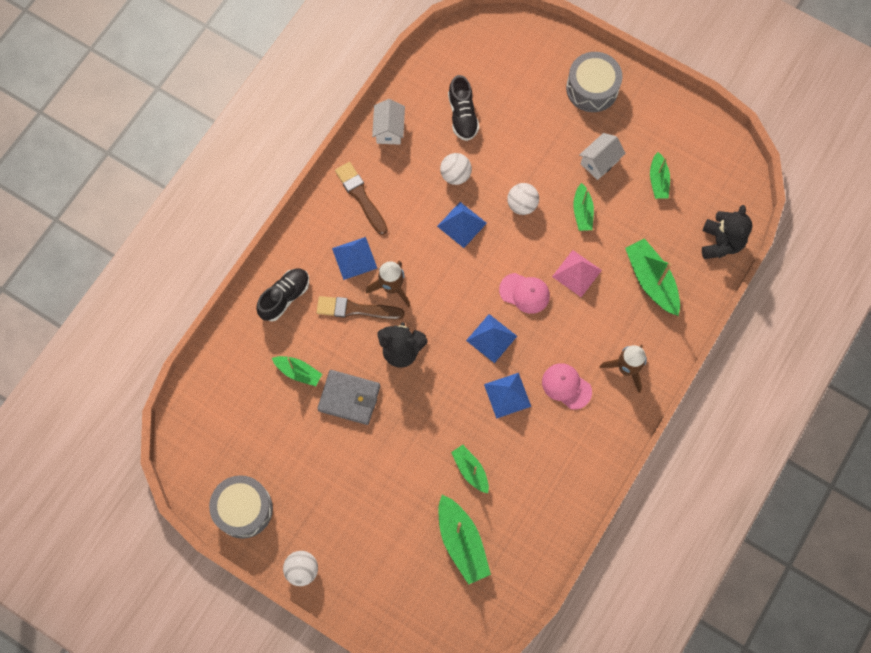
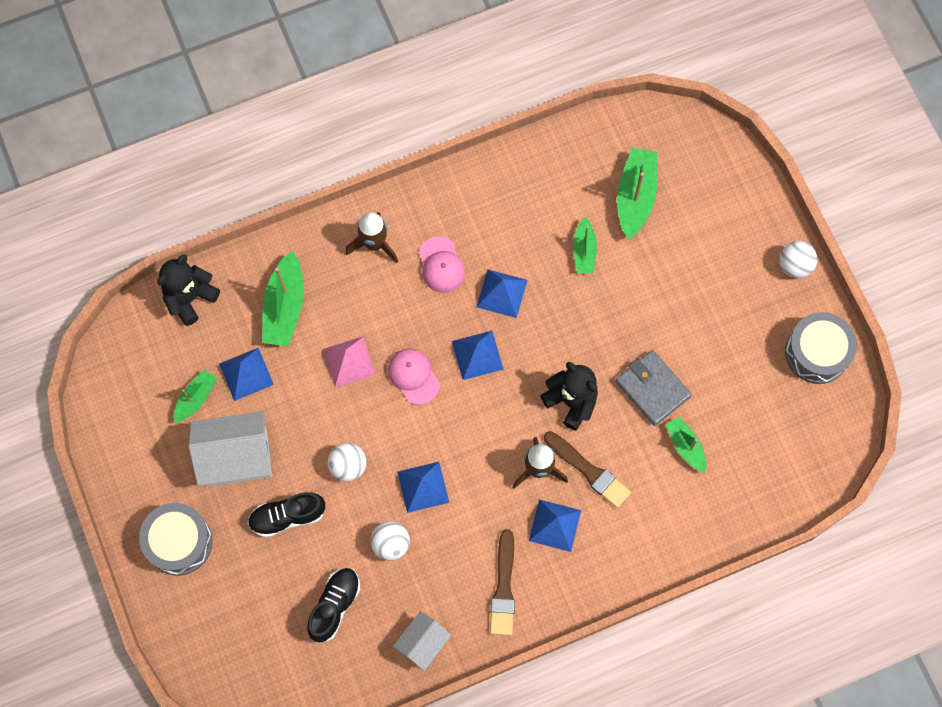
camera: 145 degrees left, 0 degrees up
(285, 297) = (651, 531): black shoe -> black shoe (287, 517)
(582, 212) = (295, 418): green boat -> none
(599, 162) = (236, 457): white house -> white house, size x1.71
(639, 218) = (246, 374): none -> blue pyramid

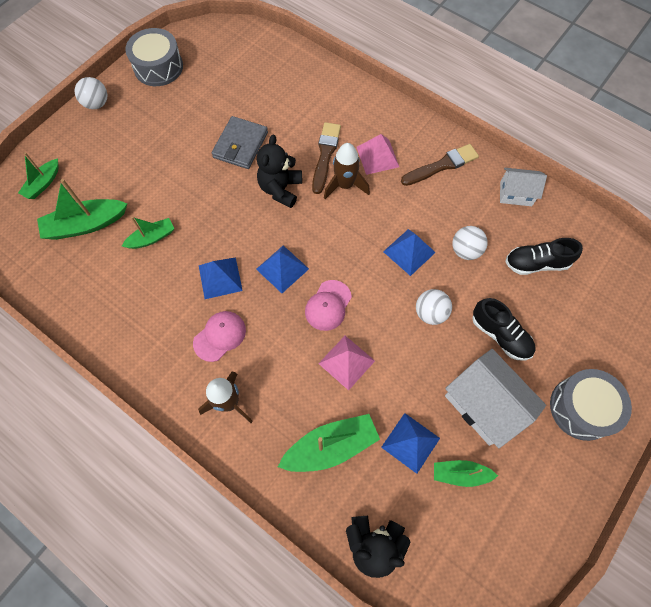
camera: 120 degrees left, 5 degrees down
(555, 525) = (377, 156): blue pyramid -> pink pyramid
(685, 446) = (271, 109): green boat -> green boat (43, 184)

